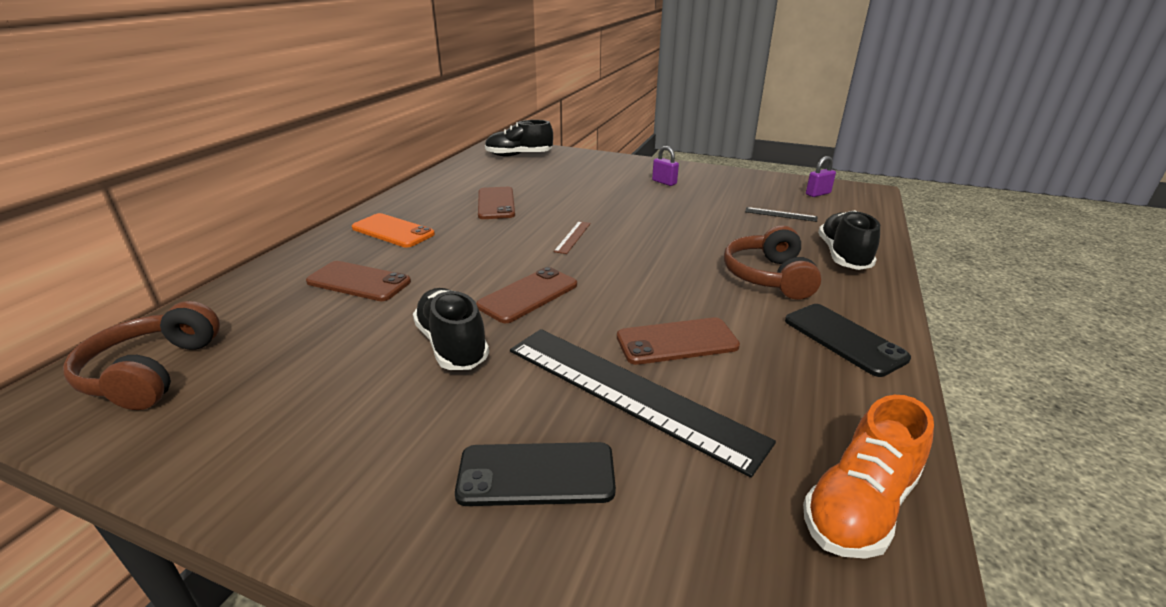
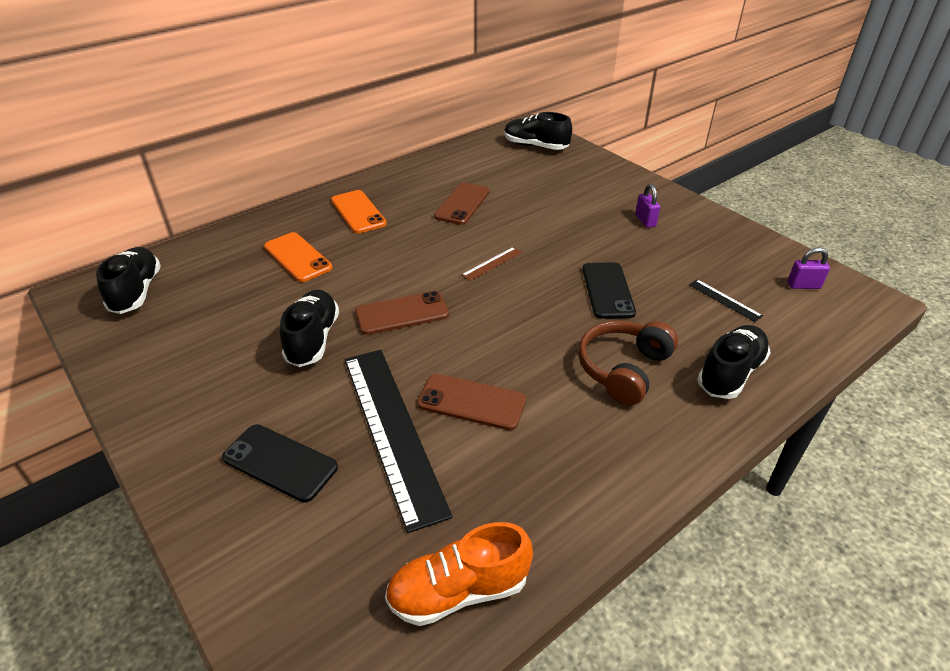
camera: 30 degrees right, 10 degrees up
(152, 372) = (136, 292): brown headphones -> black shoe
(359, 282) = (297, 257): brown phone -> orange phone
(843, 339) = (616, 459): black phone -> black phone (607, 290)

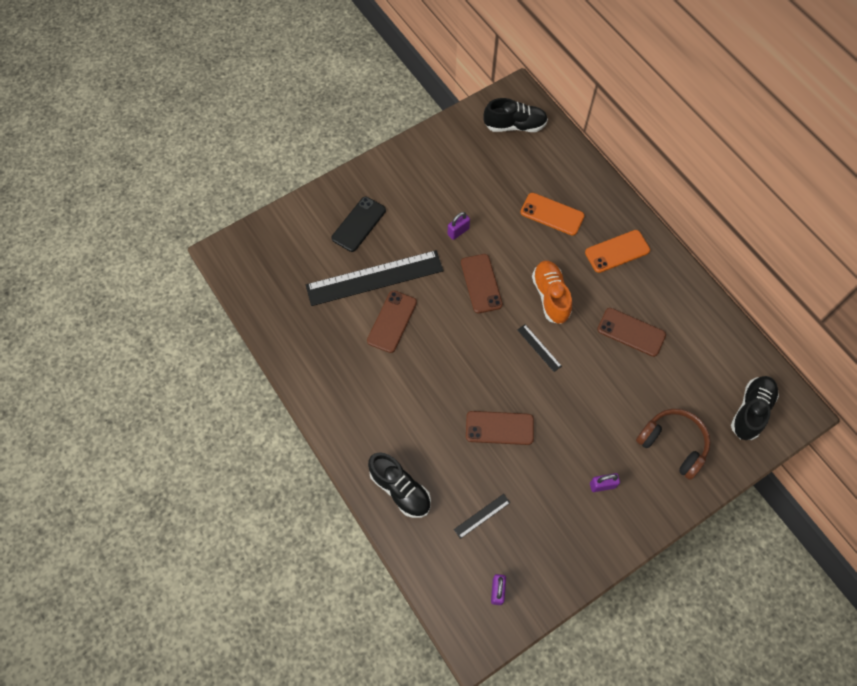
camera: 95 degrees right, 25 degrees up
(297, 257) = (552, 214): orange phone -> orange phone turned 60 degrees clockwise
(313, 339) = (458, 231): black shoe -> purple padlock
(458, 590) = (271, 306): orange shoe -> orange shoe (550, 296)
(492, 263) = (539, 348): brown ruler -> black ruler
(607, 290) = (499, 428): black phone -> brown phone
(623, 369) = (411, 418): brown headphones -> brown headphones (673, 444)

